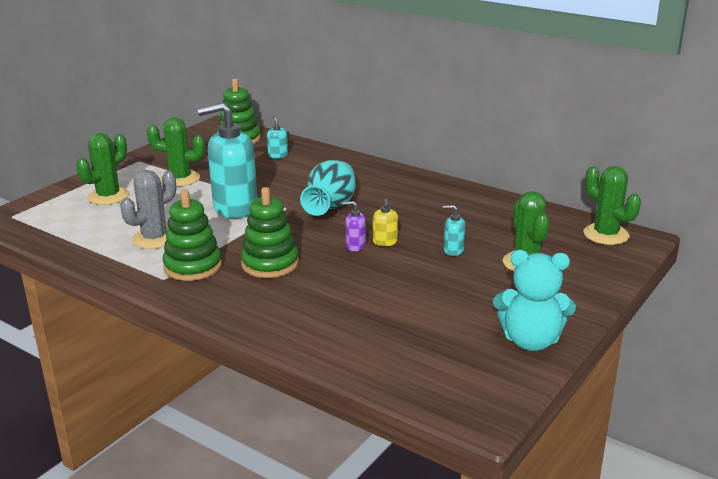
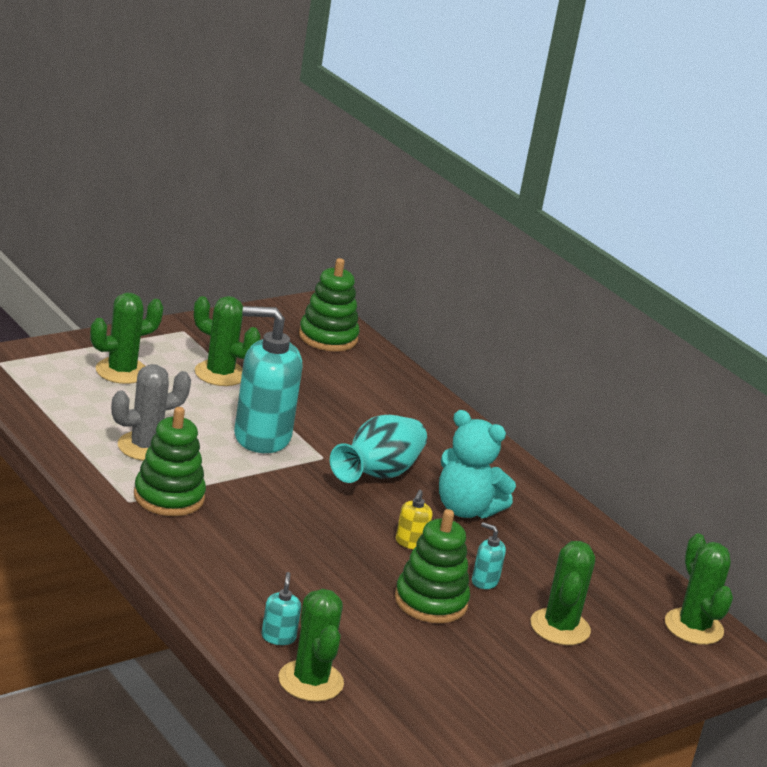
camera: 15 degrees right, 0 degrees up
(270, 264) = (257, 524): green stacking toy -> green stacking toy (430, 601)
(278, 155) = (361, 378): turquoise soap dispenser -> turquoise soap dispenser (278, 637)
(355, 246) = (371, 535): purple soap dispenser -> none
(388, 362) = (310, 681): none -> green cactus
(530, 341) = (485, 716): turquoise teddy bear -> turquoise teddy bear (466, 509)

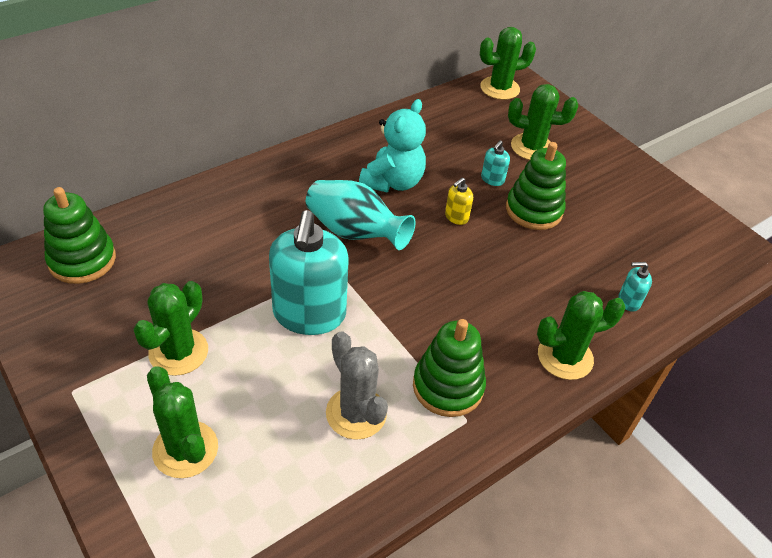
camera: 90 degrees left, 20 degrees up
(310, 681) = (672, 282): green cactus -> green cactus (565, 357)
(410, 543) = (456, 217): yellow soap dispenser -> yellow soap dispenser turned 120 degrees clockwise

